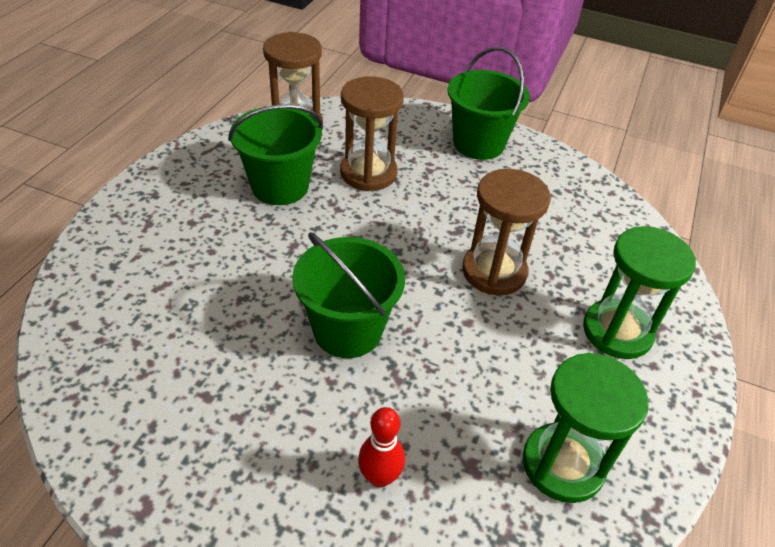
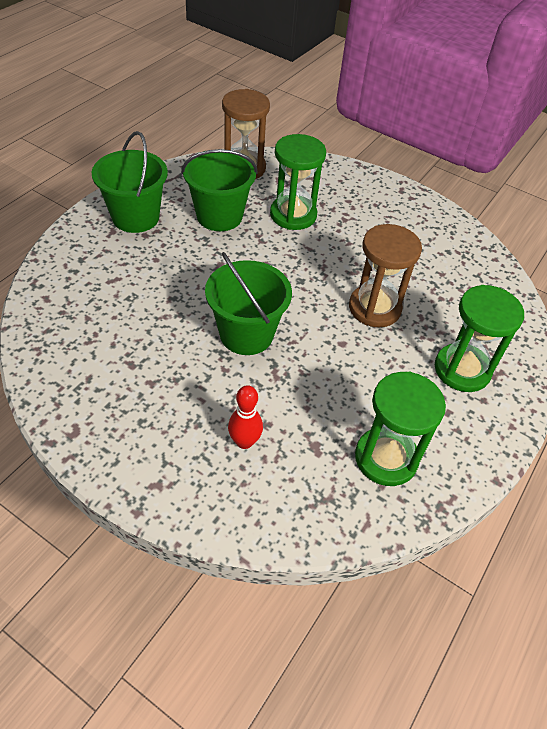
camera: 10 degrees right, 5 degrees up
(368, 173) = (293, 215): brown hourglass -> green hourglass
(478, 144) = (392, 202): green bucket -> green bucket (135, 217)

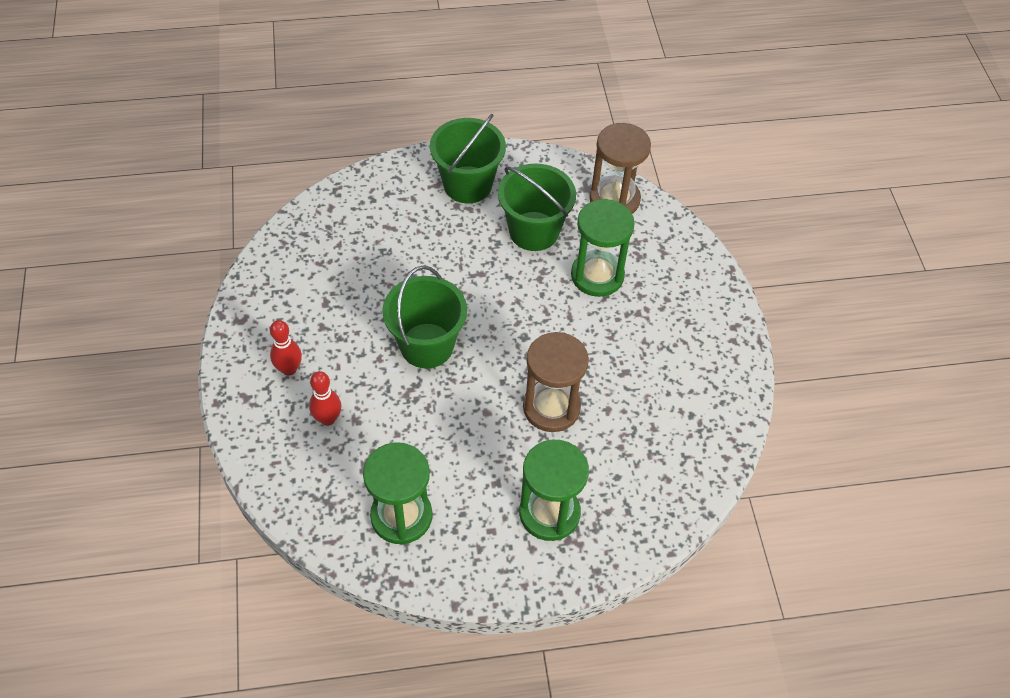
camera: 50 degrees right, 5 degrees up
(165, 433) = (289, 369): none -> red bowling pin

